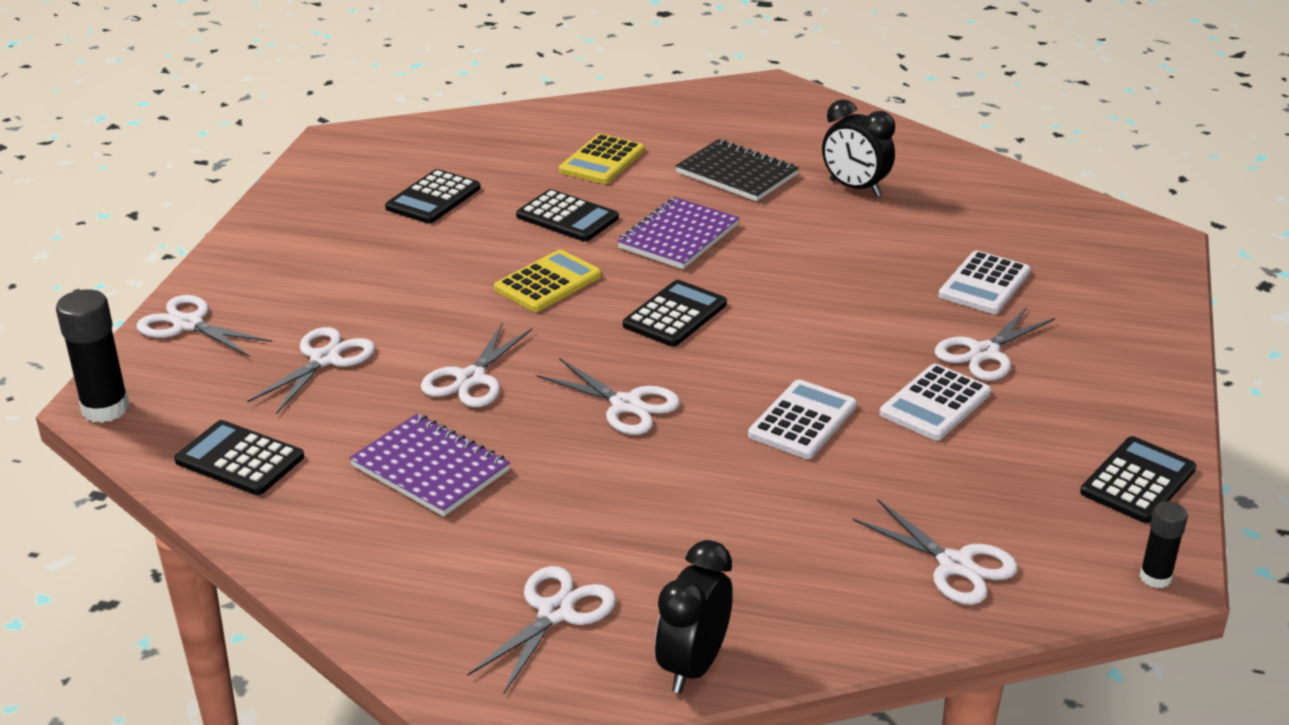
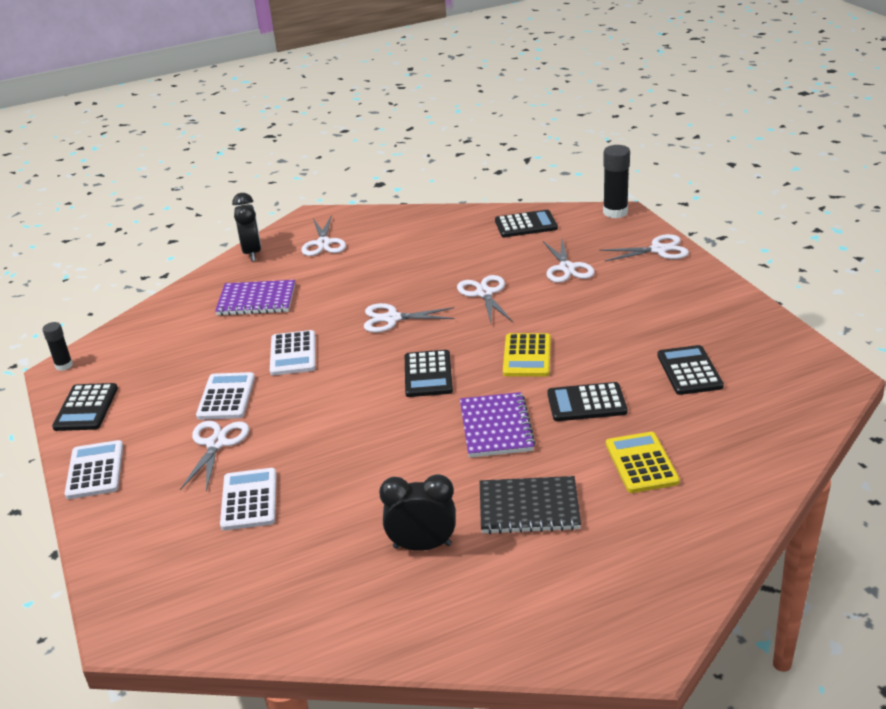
camera: 145 degrees right, 0 degrees up
(430, 468) = (443, 257): purple notebook -> purple notebook (256, 300)
(955, 565) = (166, 328): white scissors -> none
(1149, 389) = (95, 470): none -> white calculator

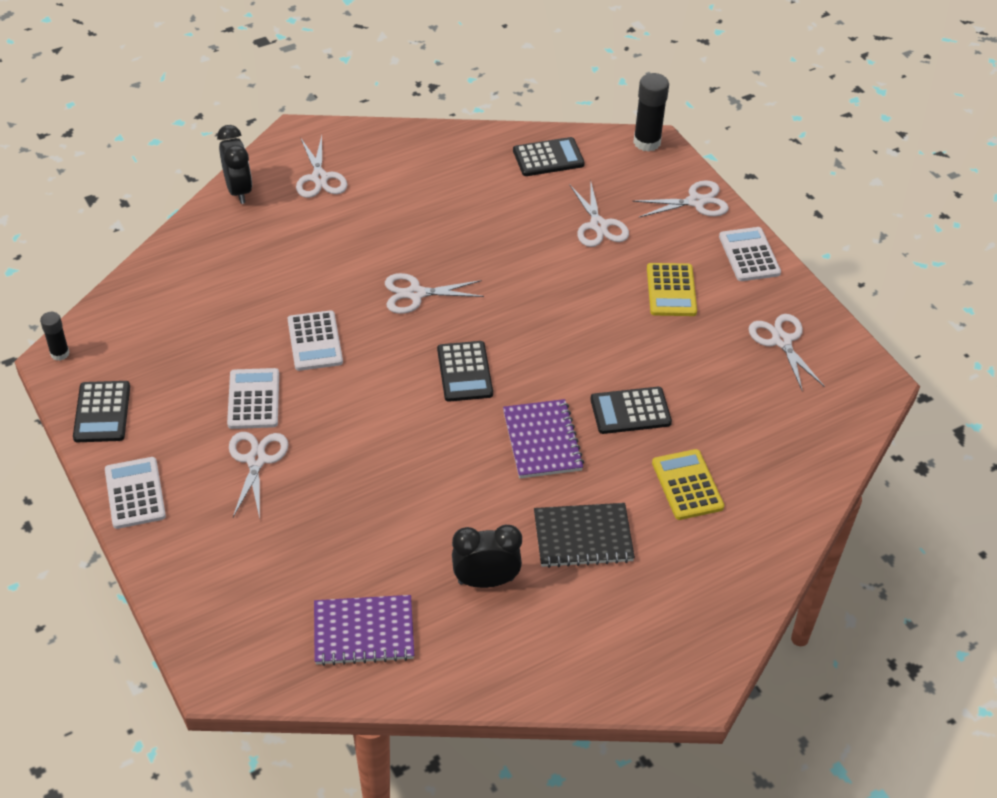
camera: 10 degrees left, 15 degrees up
(249, 500) = (305, 529): white calculator -> white calculator (749, 255)
(256, 300) = (258, 263): purple notebook -> purple notebook (363, 632)
(484, 293) = (512, 260): white scissors -> white scissors (781, 341)
(527, 356) = (565, 349): yellow calculator -> yellow calculator (671, 290)
(689, 371) = (731, 371): black calculator -> none

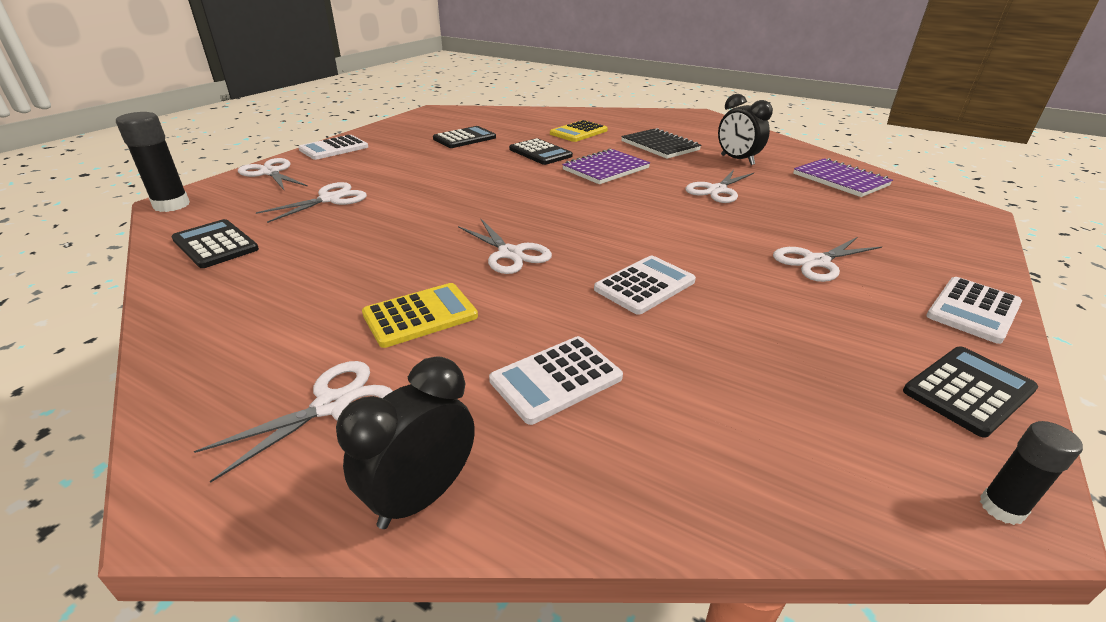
camera: 120 degrees left, 15 degrees down
(253, 399) = (765, 291): white calculator -> white calculator (556, 379)
(464, 372) = (579, 207): black calculator -> black calculator (464, 138)
(671, 290) = (398, 162): yellow calculator -> yellow calculator (420, 315)
(781, 341) = (422, 130): white scissors -> white scissors (717, 190)

